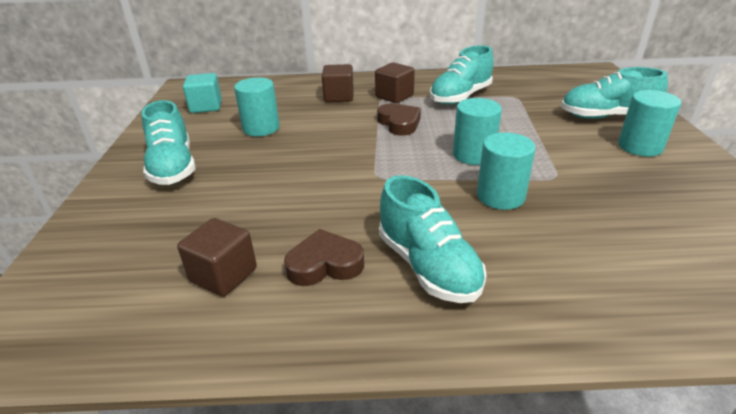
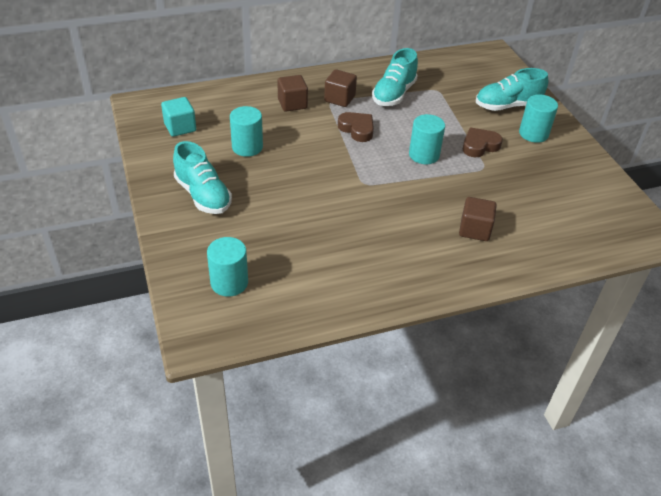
camera: 20 degrees left, 10 degrees up
(223, 275) = (304, 272): brown cube -> brown cube (474, 230)
(325, 264) = (363, 255): brown heart -> brown heart (479, 146)
(428, 266) = (425, 246): turquoise shoe -> none
(500, 196) = (453, 189): turquoise cylinder -> turquoise cylinder (229, 283)

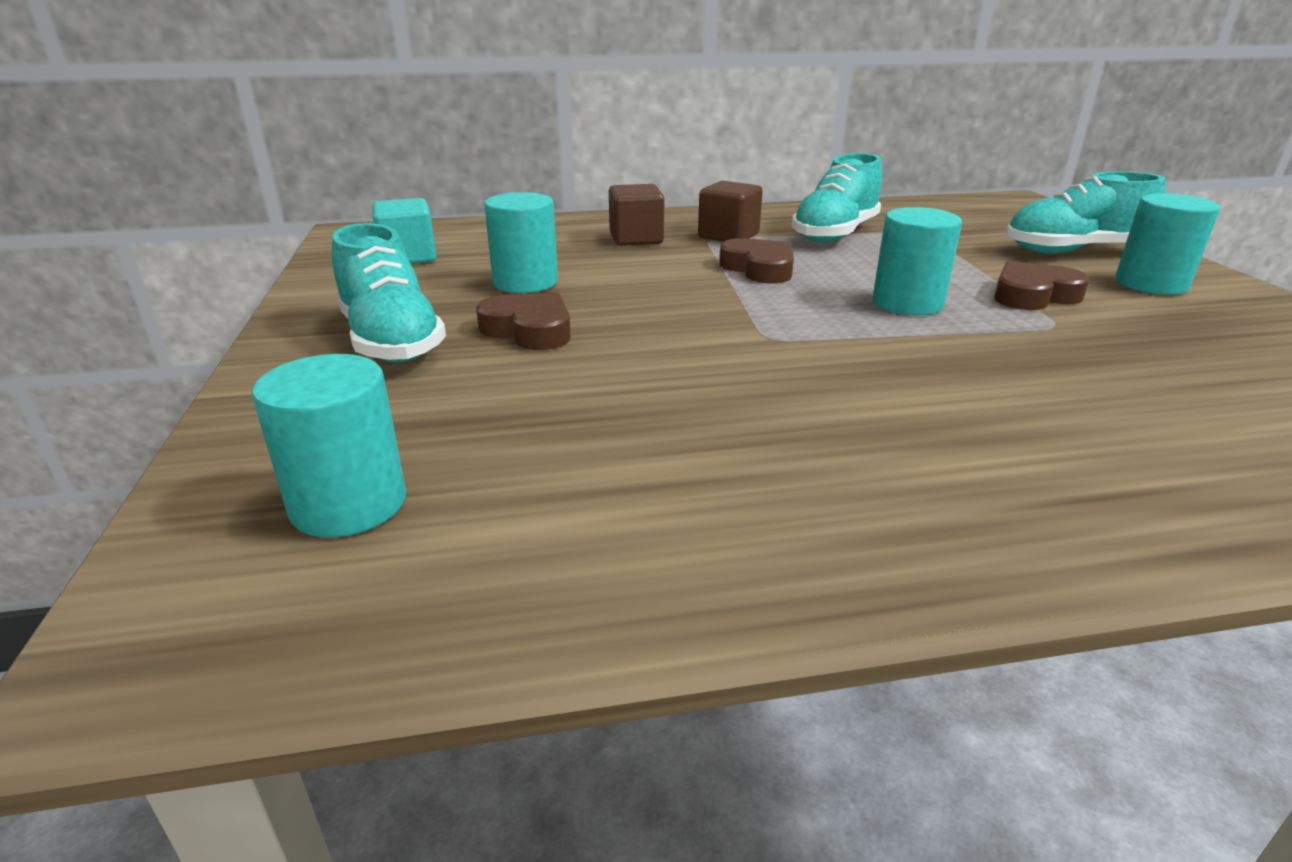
camera: 10 degrees right, 15 degrees down
(260, 184) = (529, 330): none -> brown heart
(474, 230) = (1075, 427): brown cube -> none

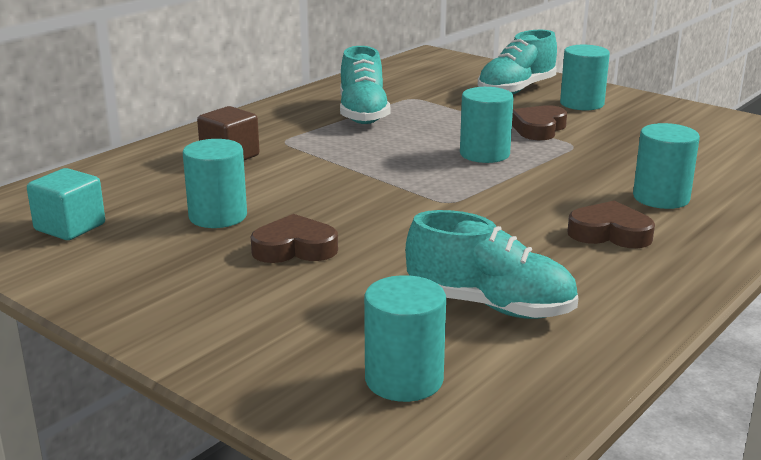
camera: 40 degrees left, 5 degrees down
(391, 341) = (213, 290): turquoise shoe -> turquoise shoe (490, 306)
(728, 236) = (294, 135): brown cube -> none
(759, 268) = (360, 155): brown heart -> brown heart (610, 233)
(1092, 428) = (661, 198): none -> turquoise cylinder

